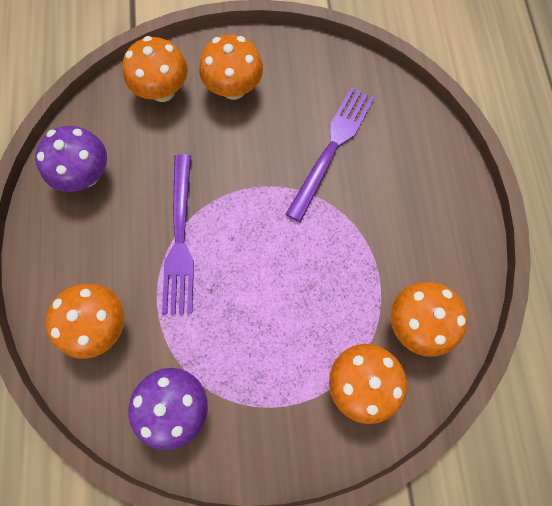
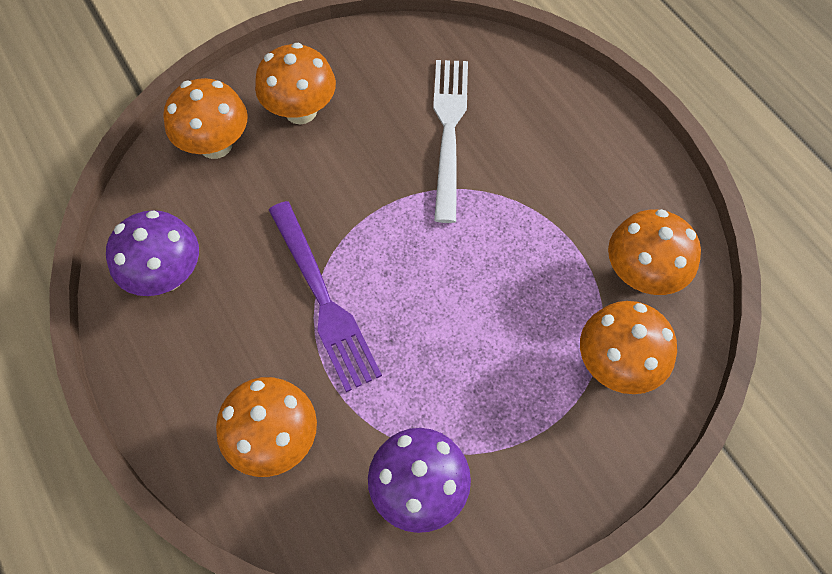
camera: 25 degrees left, 10 degrees down
(332, 148) = (449, 131): purple fork -> white fork

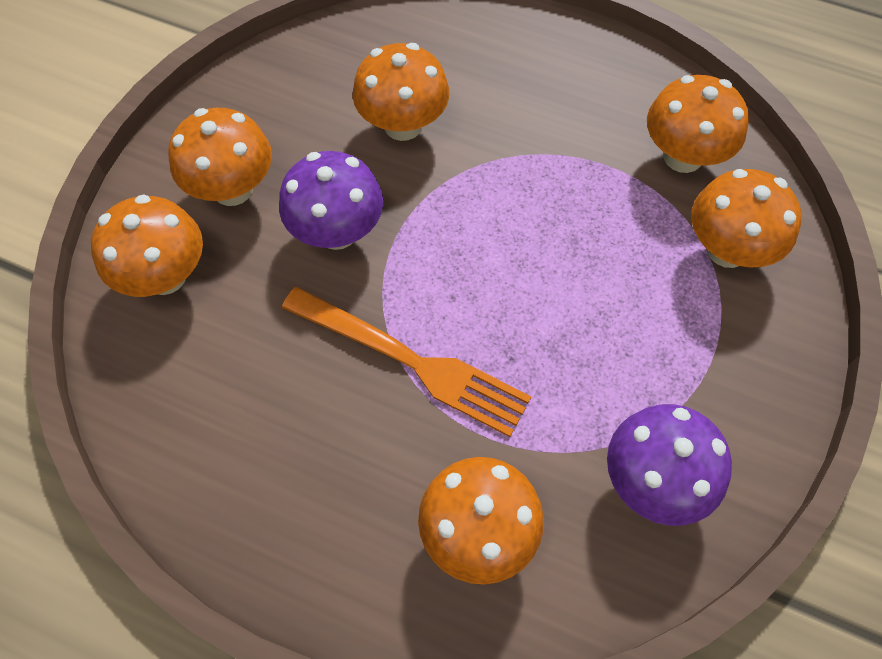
camera: 35 degrees left, 0 degrees up
(166, 275) = (222, 444): purple mushroom -> purple mushroom (337, 232)
(323, 299) = (411, 362): purple fork -> orange fork
(449, 131) = (403, 125): white fork -> orange mushroom

